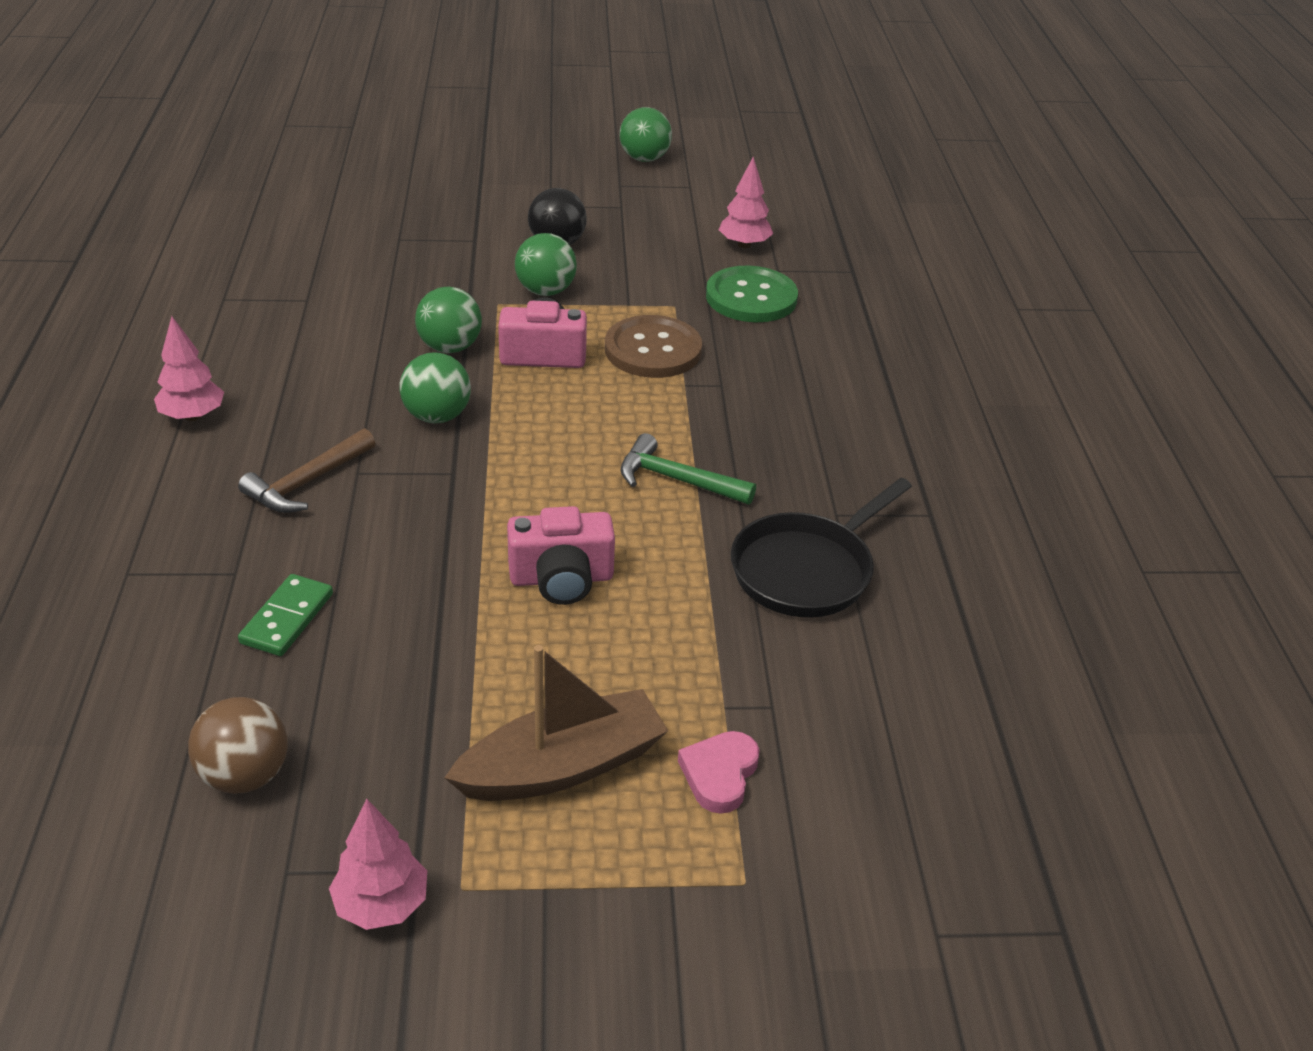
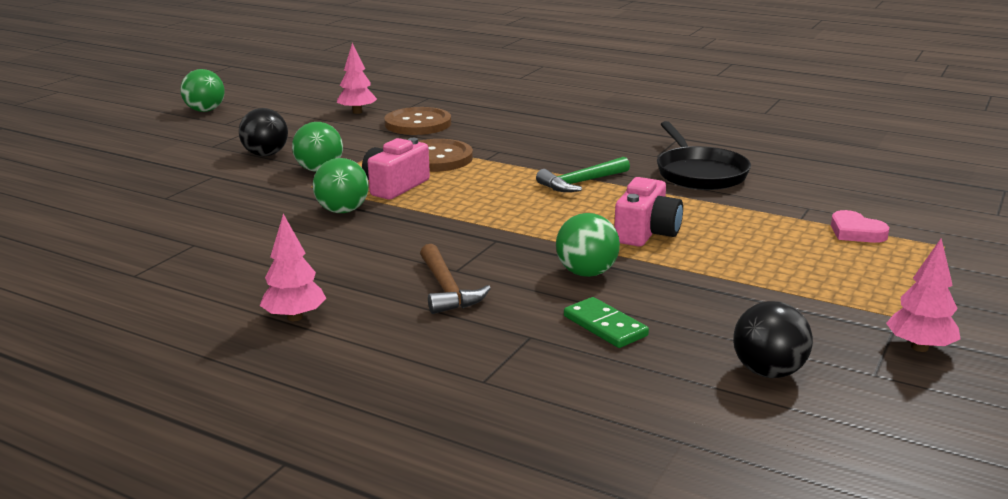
camera: 55 degrees left, 15 degrees down
(245, 775) = (768, 372): brown ball -> black ball
(437, 416) = (422, 231): green ball -> green ball (586, 273)
(562, 766) = (824, 270): brown boat -> none
(751, 297) = (418, 124): green button -> brown button

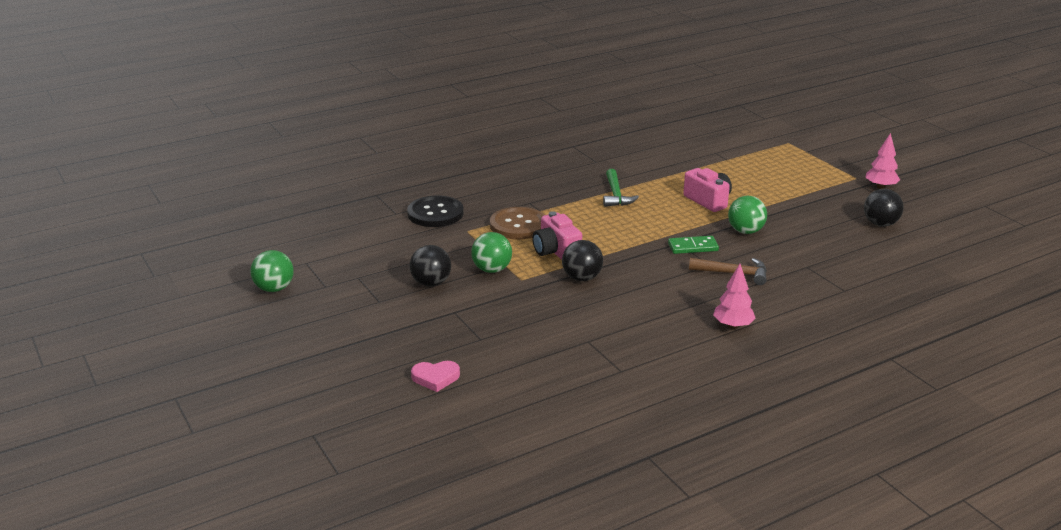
camera: 60 degrees left, 5 degrees up
(342, 211) = (582, 278): green ball -> black ball
(357, 112) = (374, 228): pink tree -> none
(418, 124) = (435, 213): brown button -> black button
(605, 326) = (810, 245): green domino -> green domino (693, 247)
(699, 173) = (637, 160): black pan -> none
(856, 232) = (756, 154): pink heart -> pink heart (435, 378)

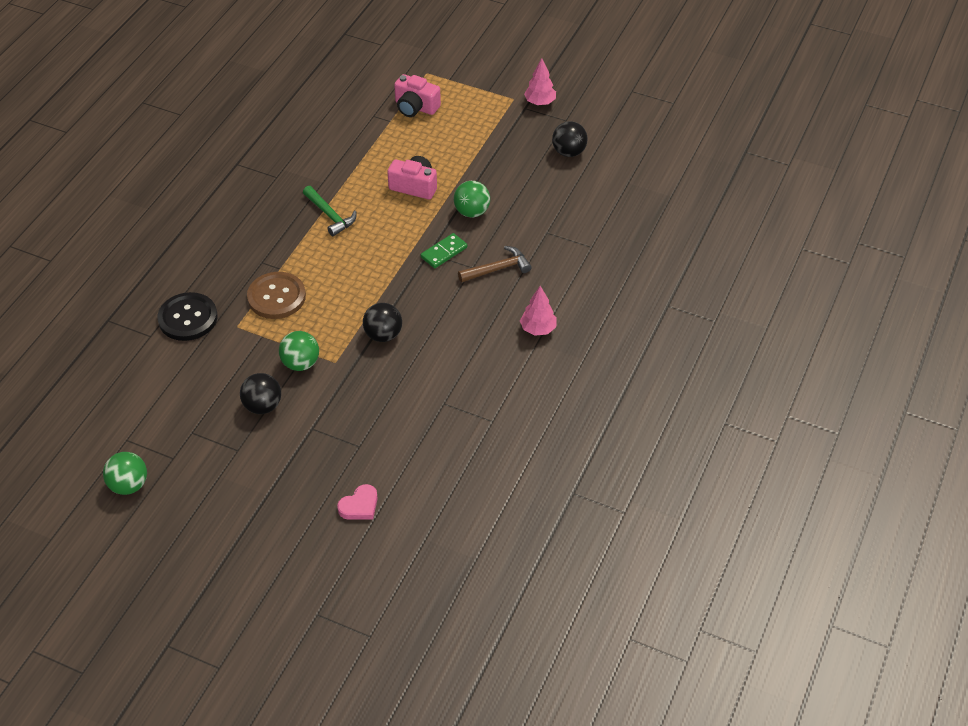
camera: 35 degrees left, 20 degrees up
(556, 251) = (336, 313): pink camera -> pink camera (415, 107)

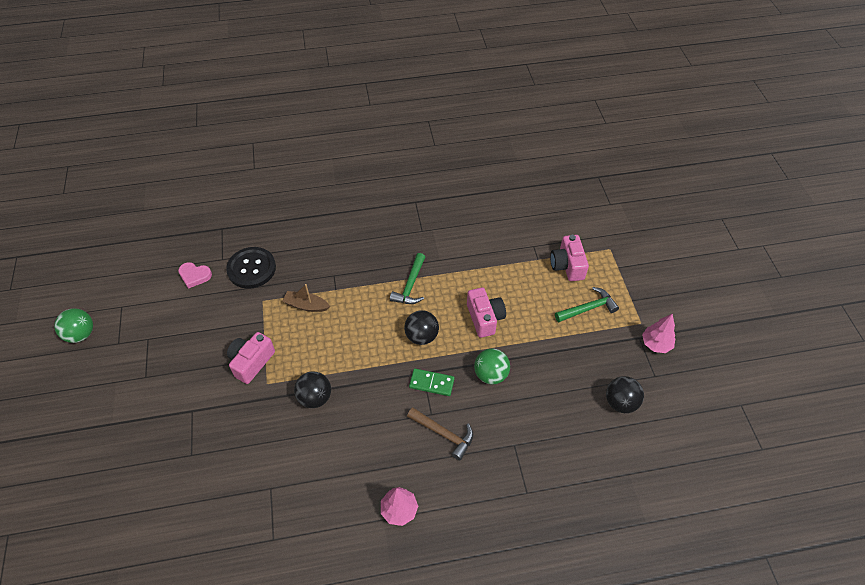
camera: 55 degrees right, 5 degrees up
(263, 406) = (196, 365): black ball -> black ball (421, 336)
(276, 297) = (306, 305): brown button -> brown boat
(300, 363) = (251, 362): green ball -> pink camera
(359, 506) = (130, 495): pink heart -> pink heart (195, 276)
(469, 120) = (588, 308): none -> green hammer

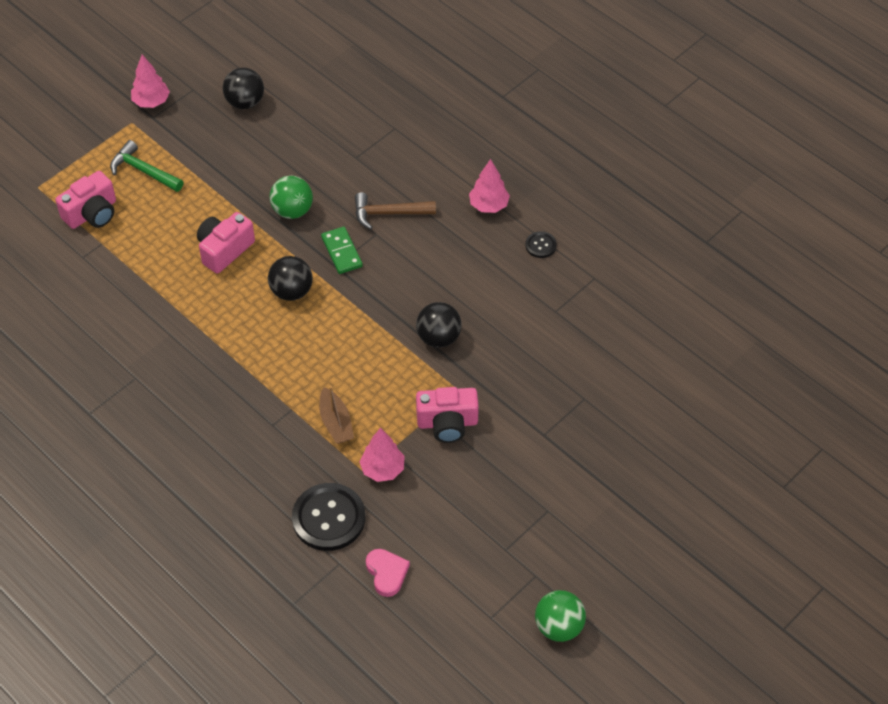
camera: 125 degrees left, 0 degrees up
(255, 310) = (382, 469): none -> pink tree
(333, 521) = (540, 245): none -> black button
(410, 285) = (230, 340): green hammer -> none
(443, 434) = (389, 213): brown hammer -> brown hammer turned 90 degrees counterclockwise

